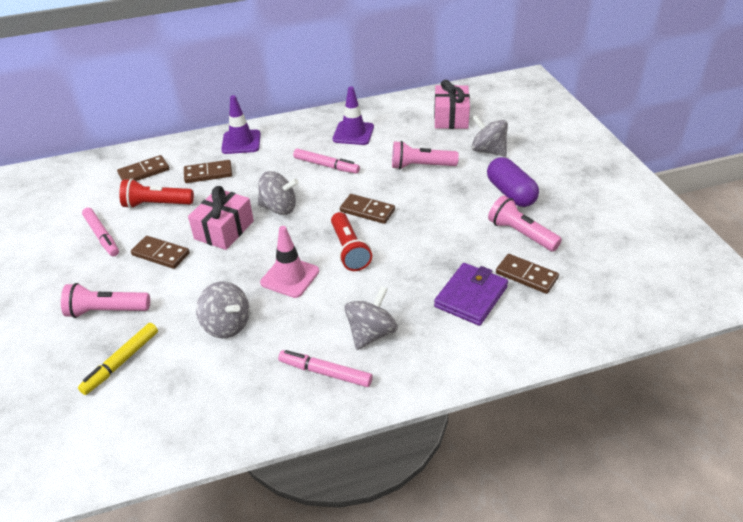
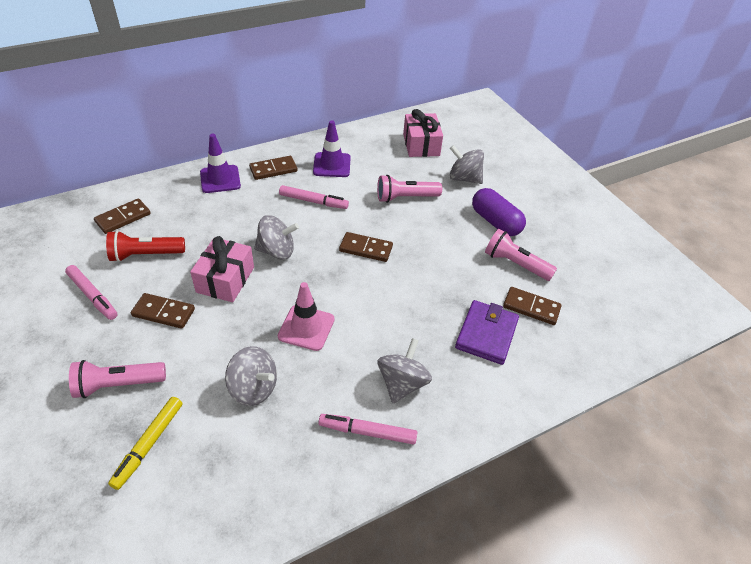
camera: 15 degrees left, 5 degrees up
(208, 173) = (193, 216): brown domino -> brown domino (273, 169)
(349, 250) = (358, 293): red flashlight -> none

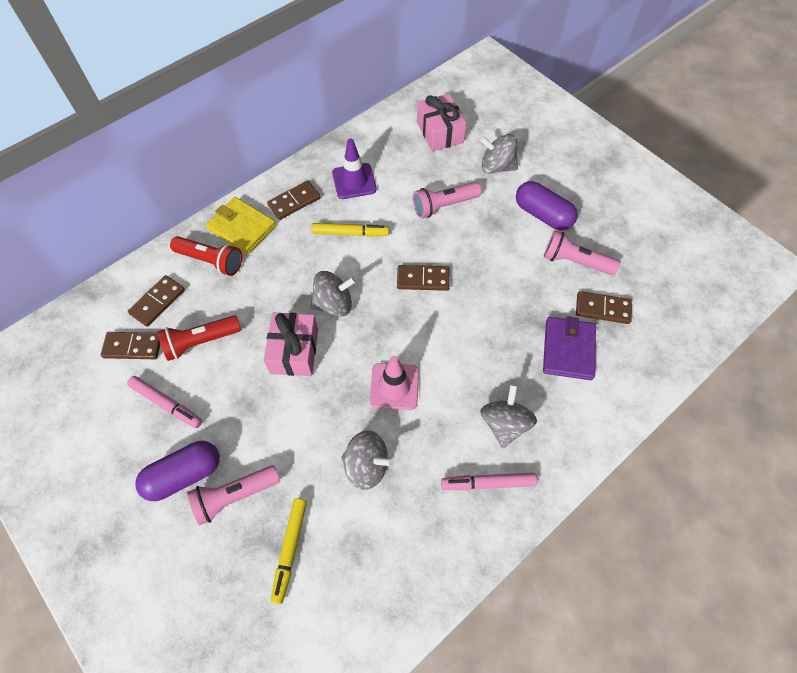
camera: 10 degrees left, 15 degrees up
(80, 356) = (184, 475): none -> purple capsule
(163, 312) = (247, 405): brown domino -> brown domino (133, 347)
(183, 197) = (211, 261): none -> red flashlight
(220, 179) = (242, 228): purple traffic cone -> yellow wallet
(313, 201) = (350, 233): pink marker -> yellow marker

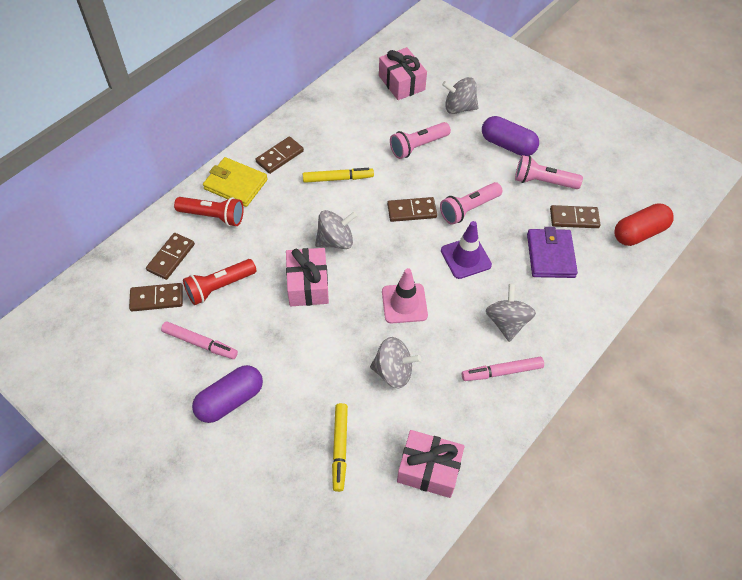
camera: 10 degrees left, 5 degrees down
(234, 496) = (280, 411): pink flashlight -> pink flashlight (468, 209)
(354, 181) = (331, 133): purple traffic cone -> purple traffic cone (465, 258)
(383, 591) = (428, 469): none -> pink gift
(675, 335) = (639, 233): none -> red capsule

